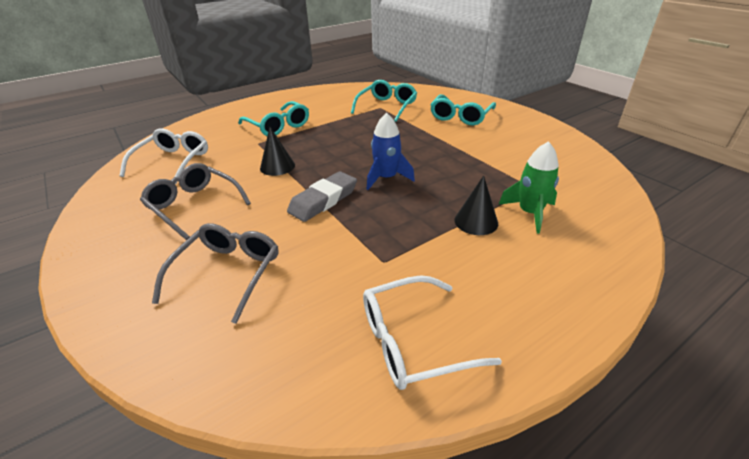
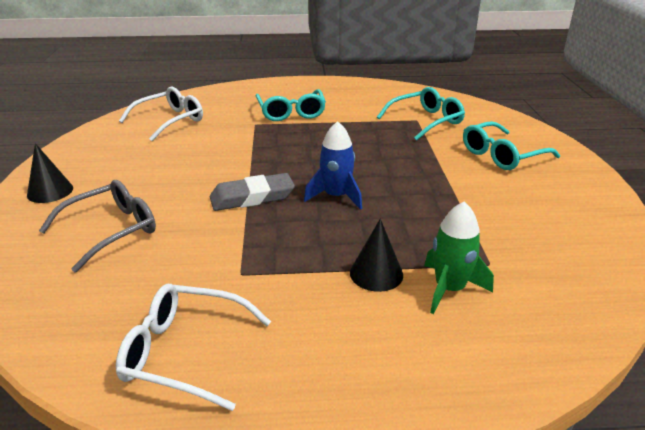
camera: 30 degrees right, 5 degrees down
(194, 205) = (146, 164): grey glasses -> none
(277, 166) = (248, 152): black cone -> black cone (50, 191)

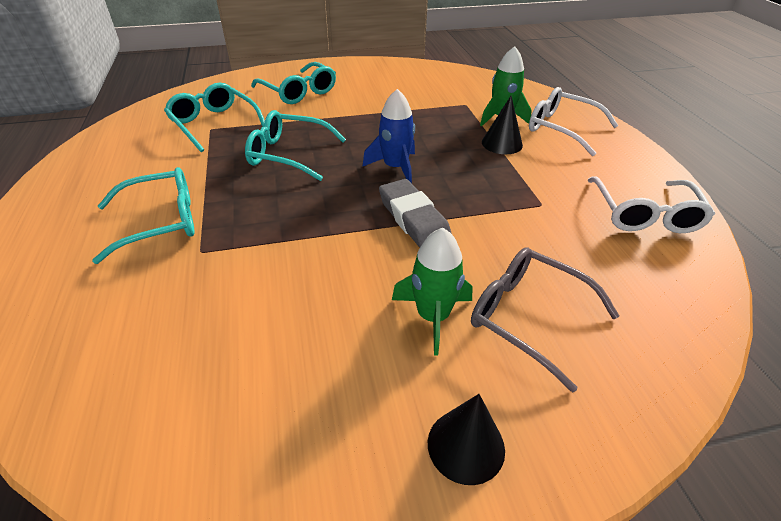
camera: 100 degrees left, 10 degrees up
(143, 193) = (433, 316): none -> green rocket
(170, 121) = (162, 367): white glasses -> white glasses (561, 128)
(369, 149) = (288, 154): none -> turquoise glasses

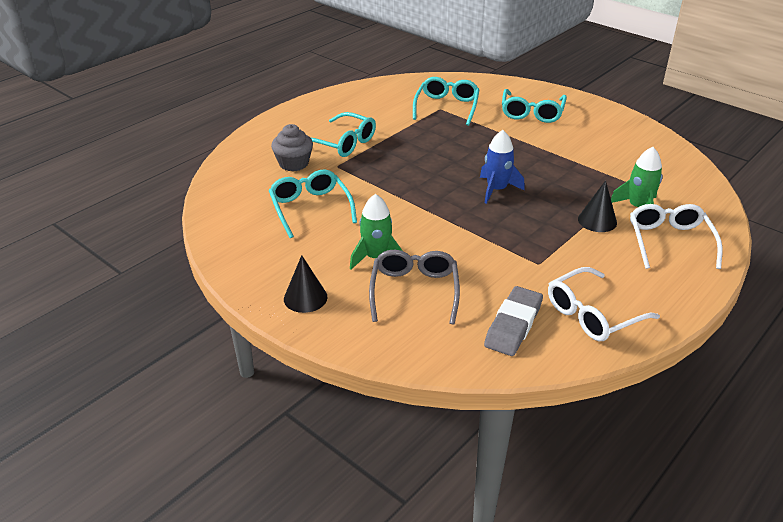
camera: 55 degrees right, 5 degrees down
(135, 288) = (293, 163): none -> grey cupcake
(288, 154) = (453, 147): turquoise glasses -> turquoise glasses (310, 208)
(414, 219) = (451, 219): grey eraser -> grey eraser (513, 325)

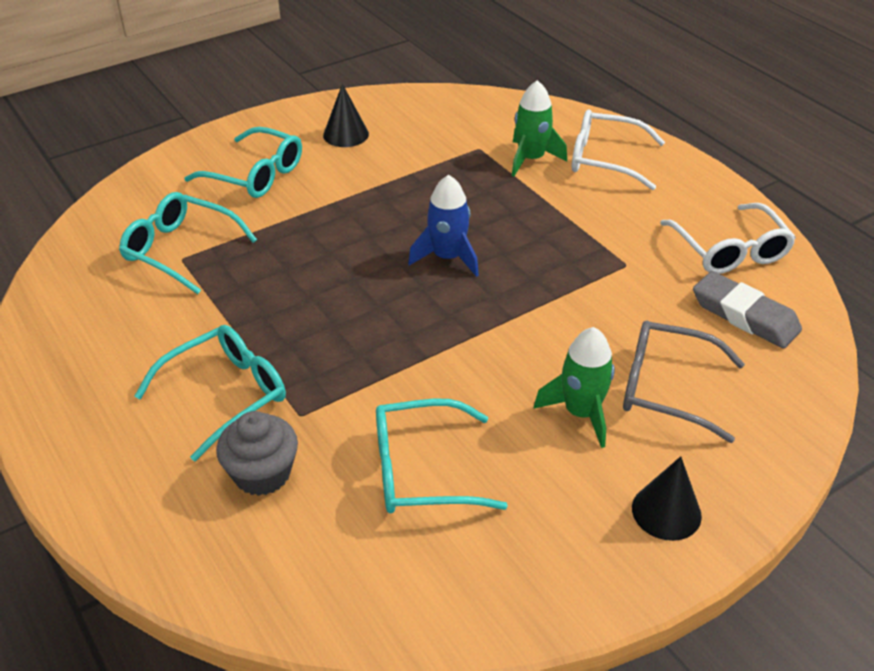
camera: 75 degrees left, 5 degrees up
(597, 221) = (549, 196): black cone -> black cone (346, 134)

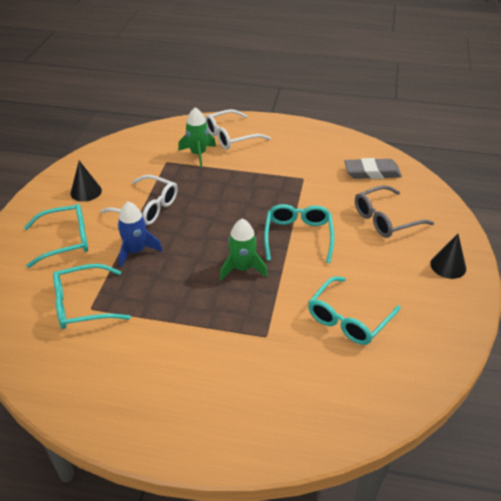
camera: 45 degrees left, 0 degrees up
(226, 395) = (218, 354): turquoise glasses -> turquoise glasses (298, 236)
(262, 473) = (288, 374): grey cupcake -> none
(448, 258) = (226, 221): blue rocket -> blue rocket (136, 251)
(581, 413) = (371, 250): green rocket -> green rocket (242, 268)
(730, 250) = (332, 149): white glasses -> white glasses (147, 208)

